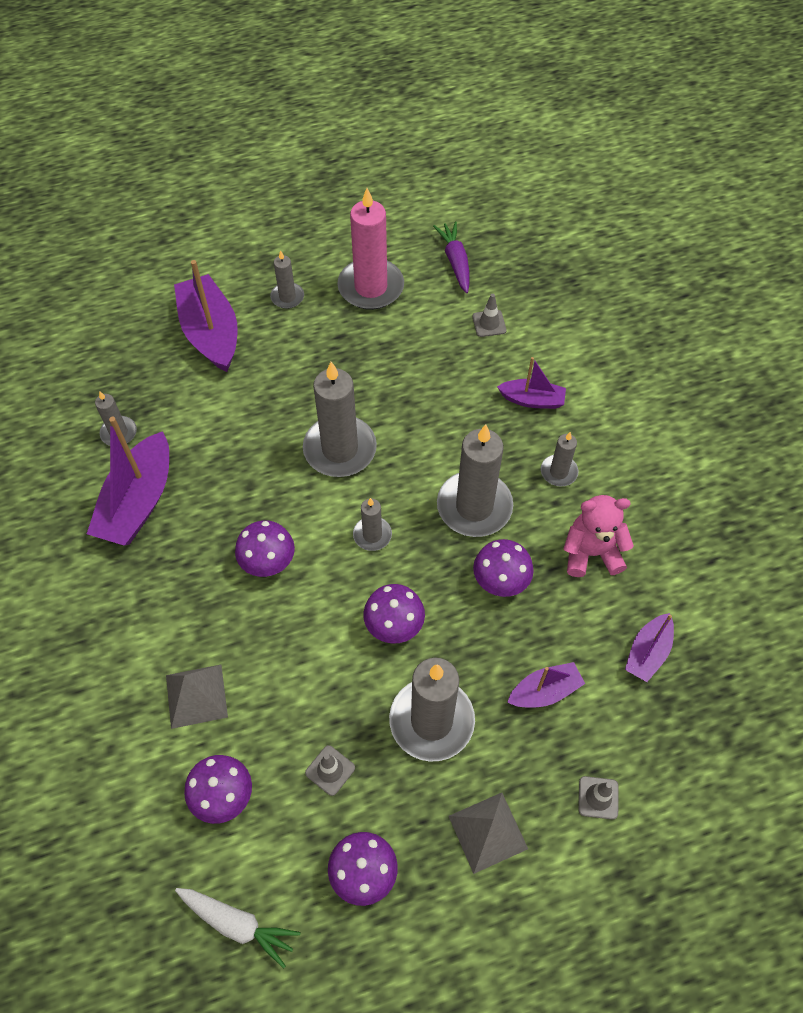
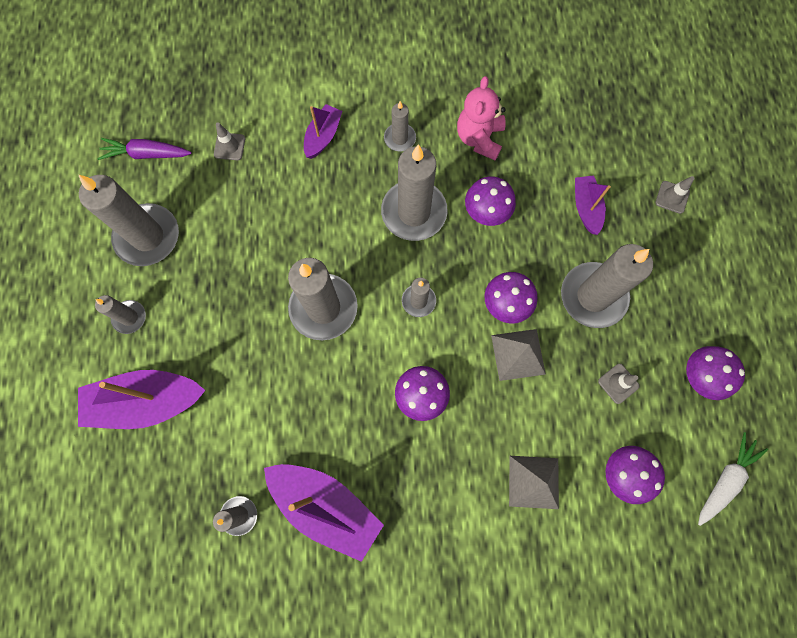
camera: 75 degrees left, 15 degrees up
(371, 287) = (148, 237): pink candle -> grey candle
(488, 832) = (684, 279): grey pyramid -> grey pyramid (518, 354)
(647, 652) = (570, 128): purple boat -> none

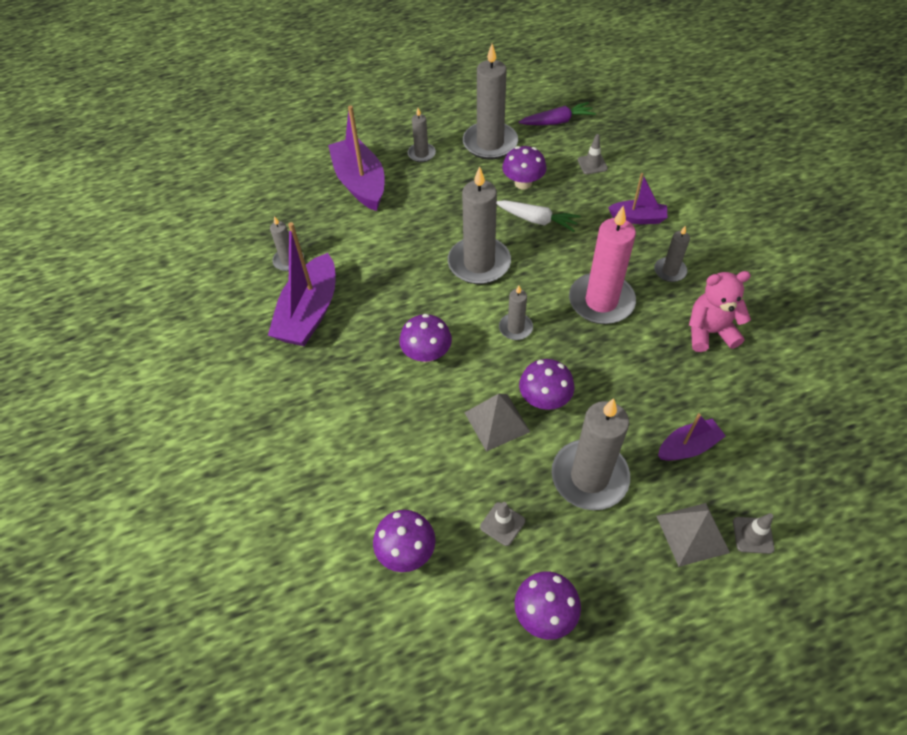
camera: 75 degrees right, 20 degrees down
(146, 154) = (557, 121): purple carrot -> purple carrot turned 90 degrees clockwise
(414, 212) = (601, 301): grey candle -> pink candle
(486, 212) = (633, 358): purple mushroom -> purple mushroom (523, 183)
(533, 482) = (374, 466): grey pyramid -> grey pyramid (692, 533)
(725, 479) = (432, 666): white carrot -> white carrot (537, 220)

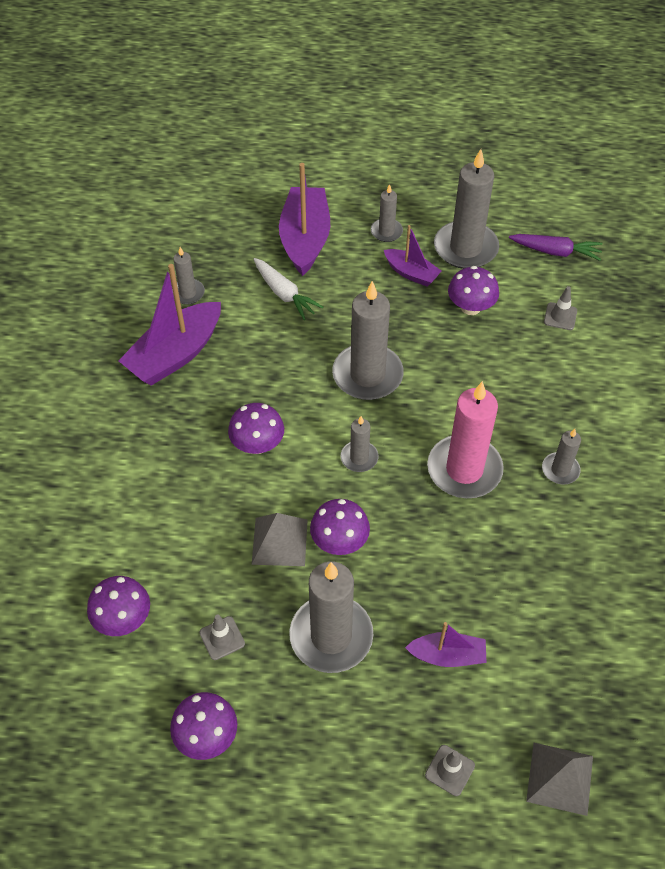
camera: 25 degrees right, 0 degrees up
(537, 220) = (458, 354): white carrot -> white carrot (284, 294)
(638, 218) = (567, 397): purple boat -> purple boat (411, 273)
(692, 533) = (391, 738): grey pyramid -> grey pyramid (560, 778)
(709, 332) = (555, 553): pink teddy bear -> none

